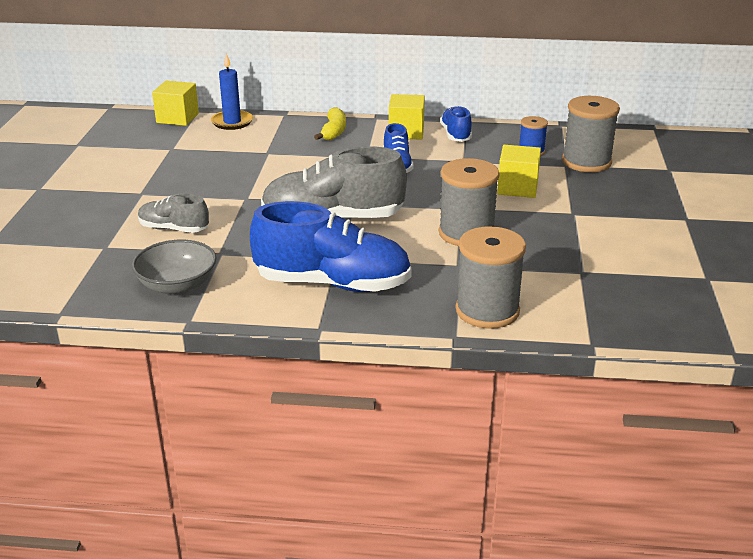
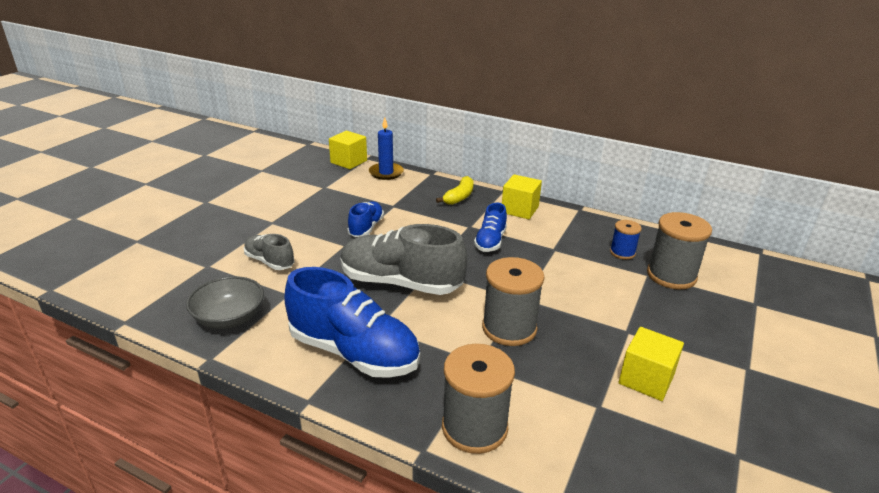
camera: 20 degrees right, 0 degrees up
(456, 135) = (562, 221): blue shoe -> blue shoe (366, 228)
(517, 188) = (587, 289): yellow cube -> yellow cube (646, 379)

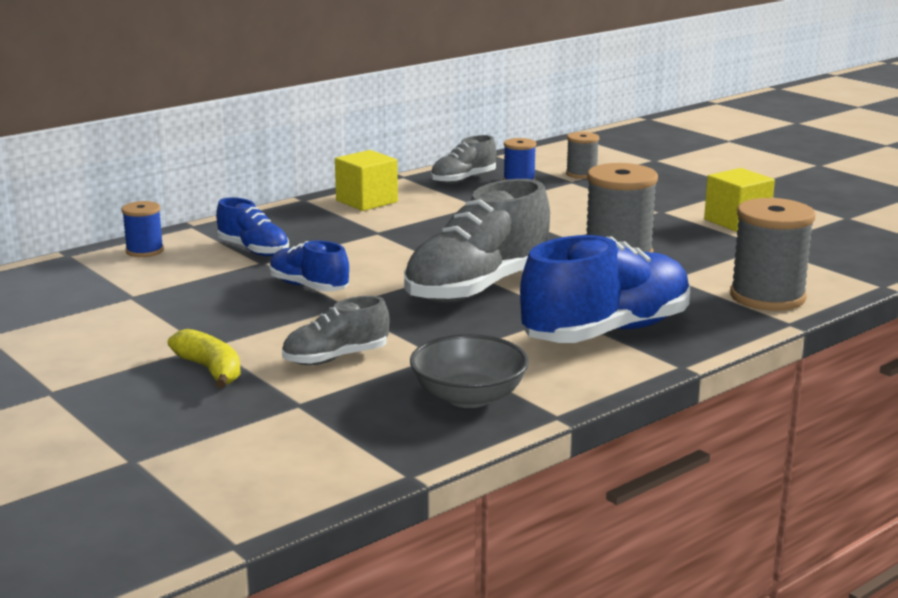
camera: 65 degrees left, 10 degrees down
(348, 161) = (59, 268): yellow cube -> none
(386, 173) = (144, 251): blue candle -> blue spool
(459, 197) = (289, 223): yellow banana -> yellow banana (210, 370)
(490, 241) = (428, 229): blue shoe -> blue shoe (253, 250)
(598, 231) = (463, 180): none -> grey shoe
(671, 275) = (581, 174): grey spool -> grey spool, size x0.55

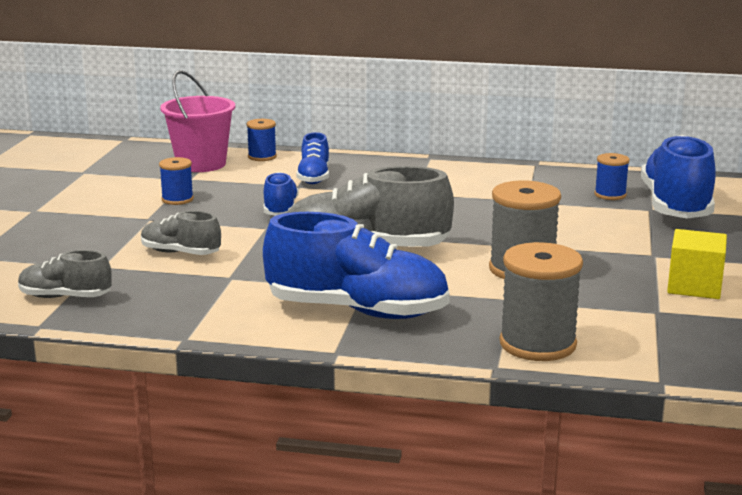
camera: 50 degrees right, 0 degrees up
(100, 279) = (201, 164): none -> pink bucket
(181, 318) = (177, 199): none -> blue spool
(210, 370) = (115, 231): yellow banana -> none
(366, 201) = (463, 172): yellow cube -> none
(463, 180) = (570, 180): grey shoe -> grey shoe (65, 297)
(469, 397) = (176, 305): grey bowl -> none
(581, 174) = (676, 207): grey spool -> blue shoe

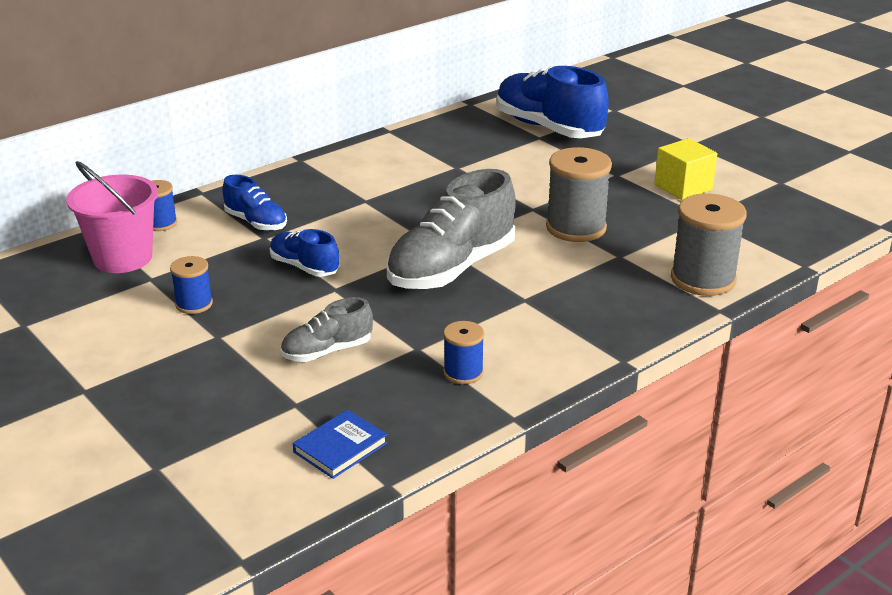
camera: 50 degrees left, 10 degrees up
(65, 297) = (340, 447): grey shoe -> blue book
(357, 311) = (561, 321): blue shoe -> none
(610, 195) = (492, 136): blue spool -> blue spool (463, 373)

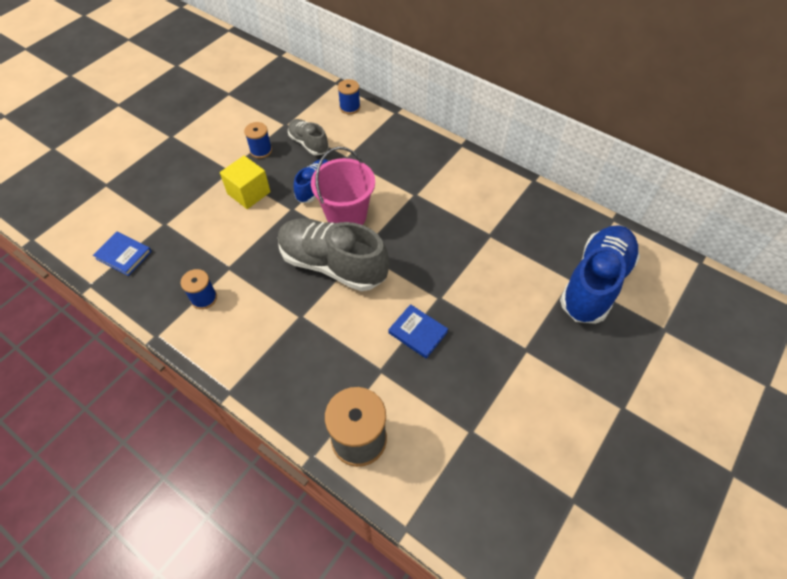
camera: 75 degrees right, 25 degrees up
(123, 258) = (305, 105): pink bucket -> pink bucket (346, 216)
(256, 222) = (365, 148): blue shoe -> none
(327, 351) = (219, 224): grey shoe -> grey shoe (308, 143)
(576, 228) = (418, 332): grey spool -> blue book
(683, 187) = (523, 407): yellow cube -> yellow cube (249, 193)

